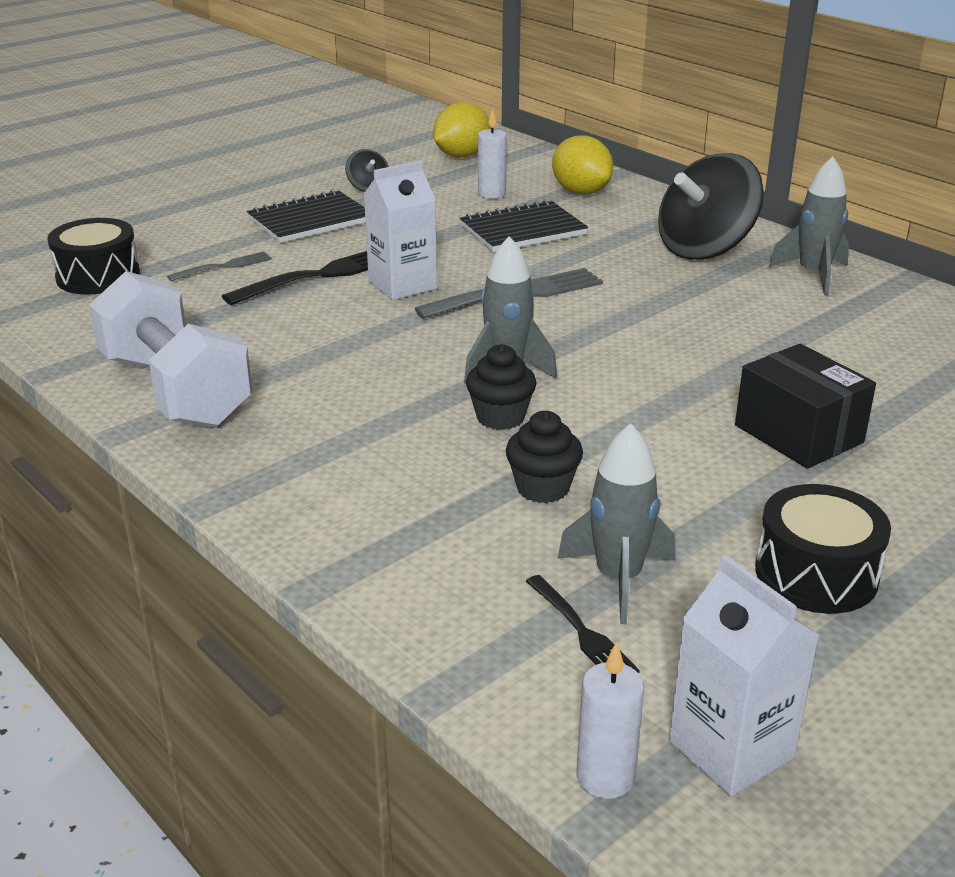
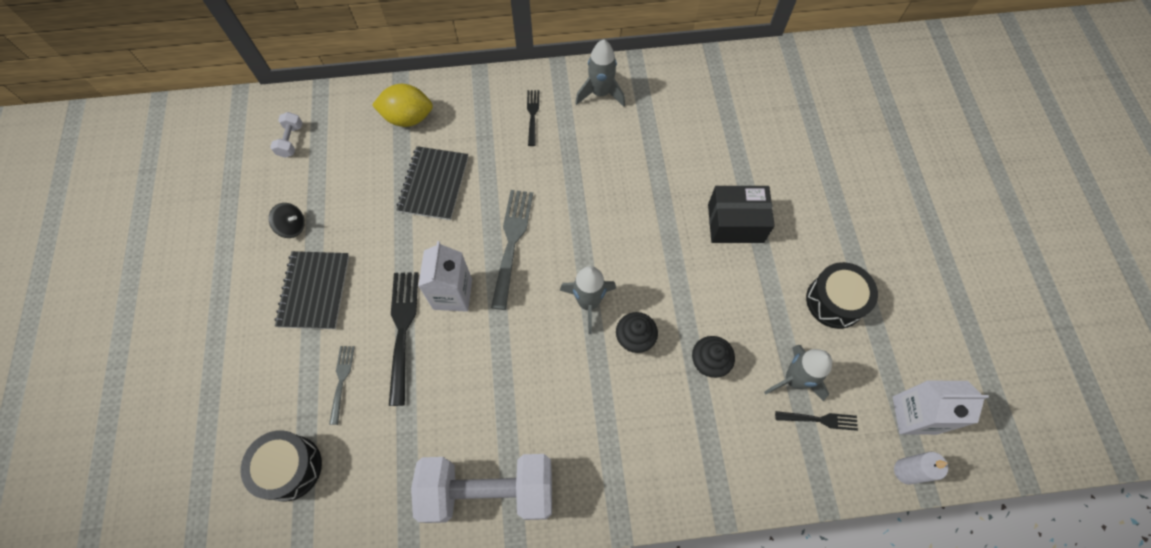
camera: 55 degrees left, 35 degrees up
(462, 155) = (291, 141): yellow lemon -> white dumbbell
(492, 194) = (367, 165): white candle -> none
(705, 248) = (532, 115): black spinning top -> black fork

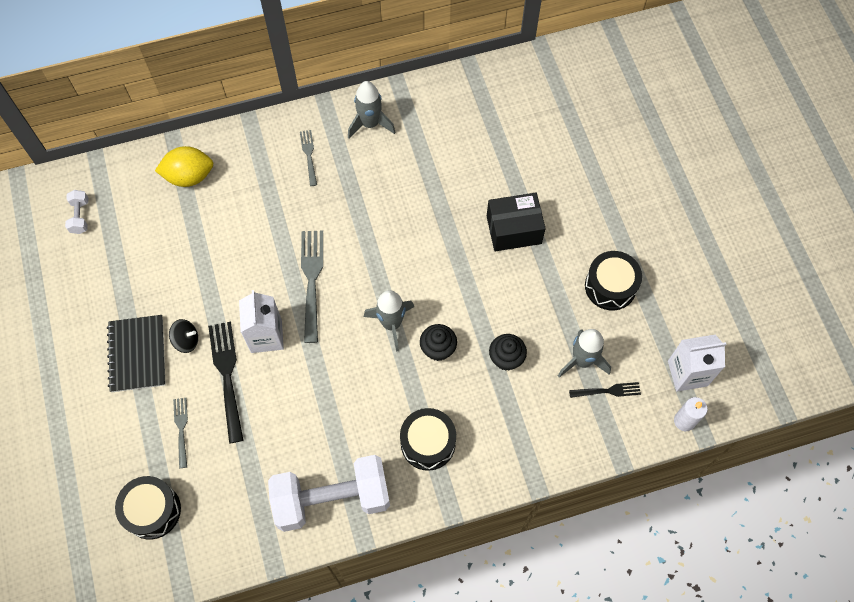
camera: 10 degrees left, 0 degrees up
(292, 226) = (102, 298): black spinning top -> black spinning top (186, 340)
(434, 184) = (228, 237): black notebook -> none
(532, 115) = (309, 156): black fork -> grey fork
(607, 444) = (428, 443): none -> black drum

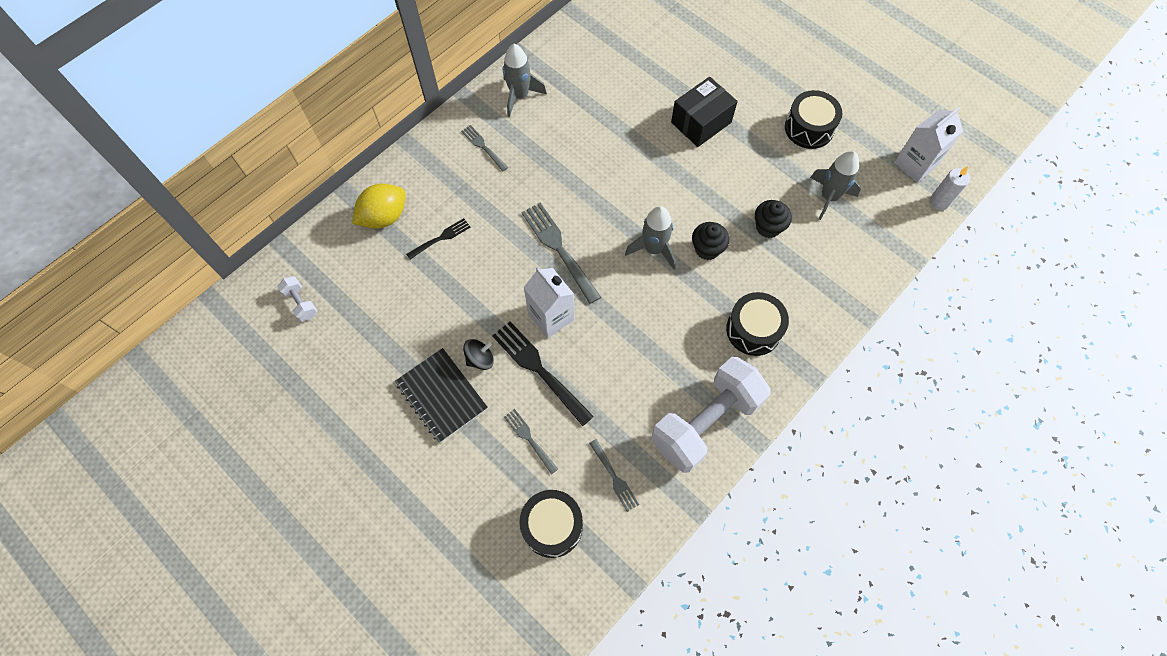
camera: 30 degrees left, 0 degrees up
(226, 500) = (614, 477): none -> grey fork
(607, 391) = (865, 210): black fork -> black fork (440, 238)

